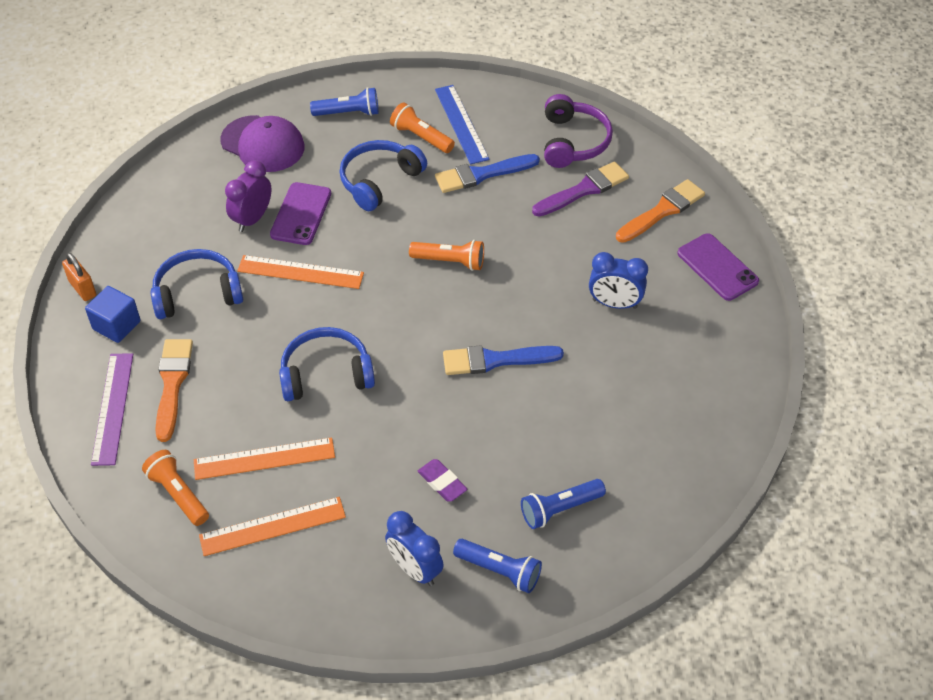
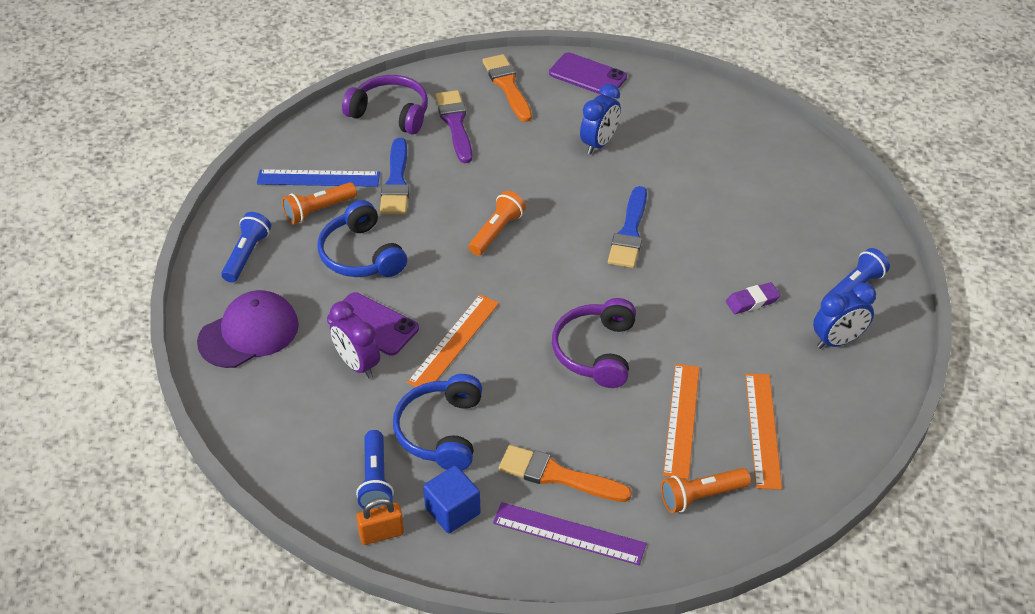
camera: 70 degrees left, 5 degrees down
(326, 374) = (596, 351): blue headphones -> purple headphones
(559, 509) = (803, 236): blue flashlight -> blue flashlight (375, 480)
(717, 267) = (587, 75): purple phone -> purple phone turned 45 degrees clockwise

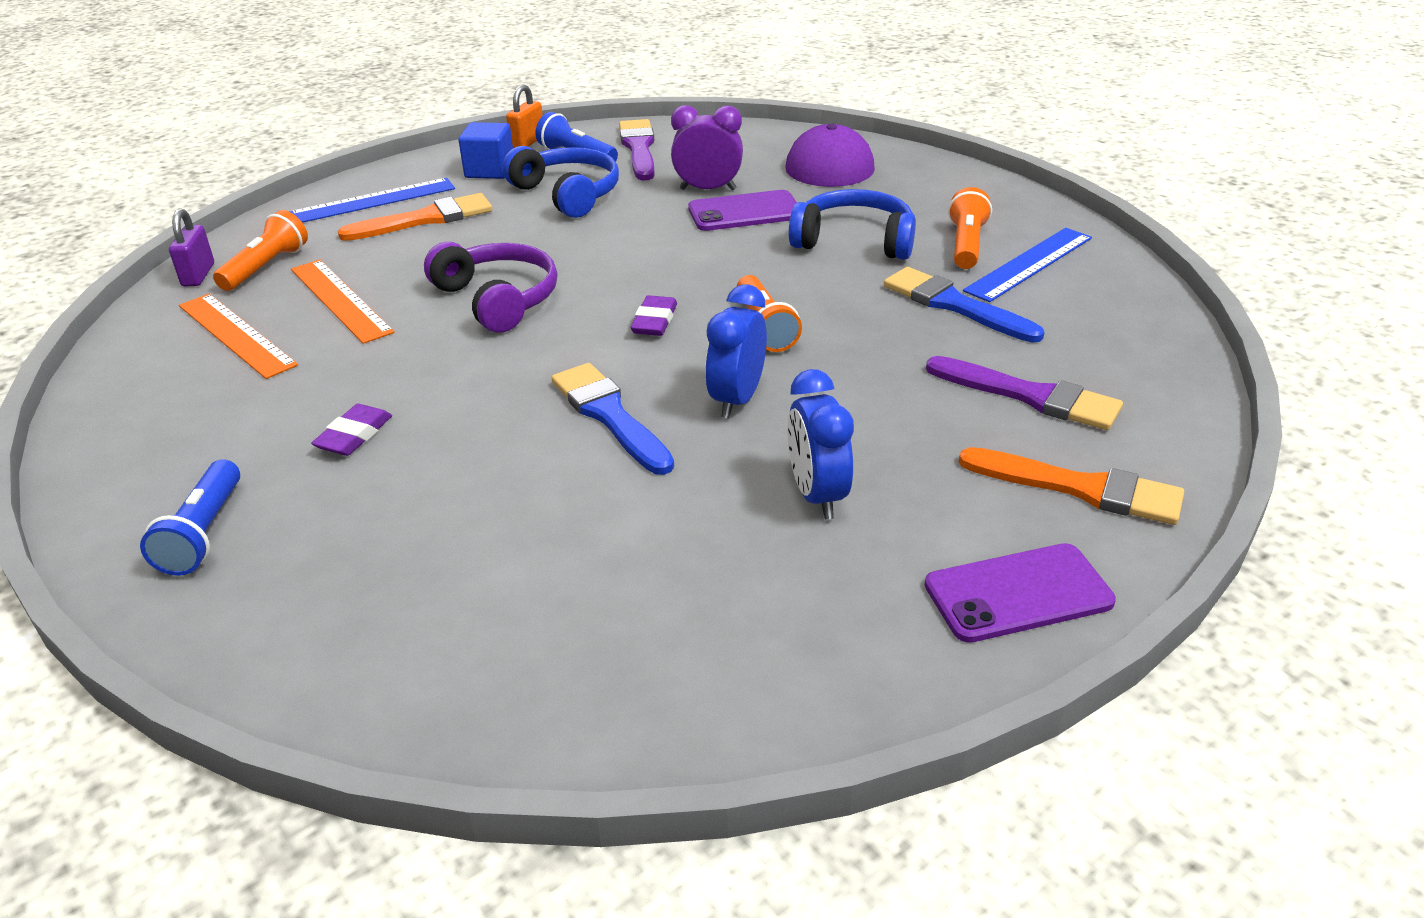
camera: 135 degrees right, 10 degrees down
(247, 255) = (945, 191): blue flashlight -> none
(325, 453) = (639, 148): none -> purple brush
(390, 113) = (1119, 358): purple headphones -> none
(454, 342) = (651, 238): orange ruler -> none
(539, 274) = (654, 321): none -> purple eraser
(569, 534) = (373, 201): purple ruler -> blue ruler
(750, 522) = (198, 275): none -> purple padlock
(837, 341) = (190, 457): blue clock -> blue clock (736, 400)

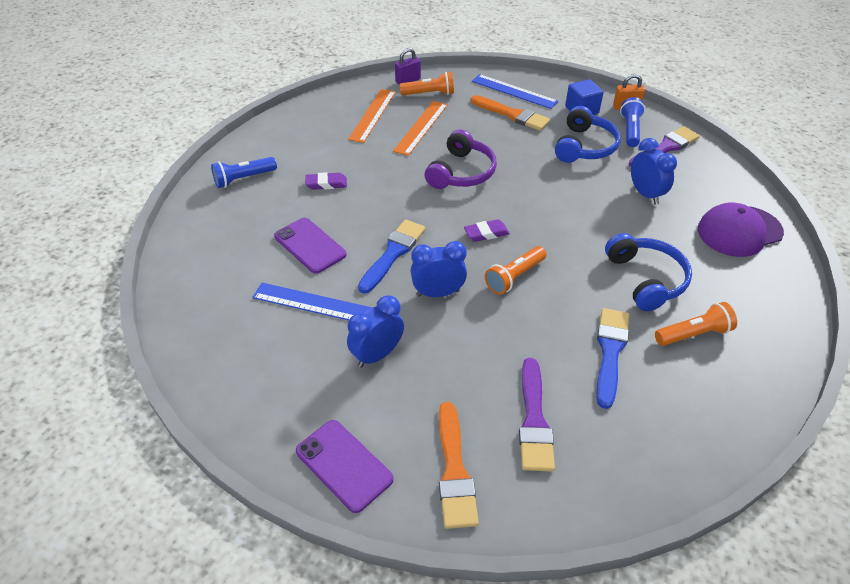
camera: 60 degrees right, 10 degrees up
(708, 189) = (645, 194): purple clock -> blue clock
(744, 212) = (634, 220): purple phone -> purple phone (310, 245)
(1029, 264) = (698, 375): blue ruler -> blue ruler (313, 304)

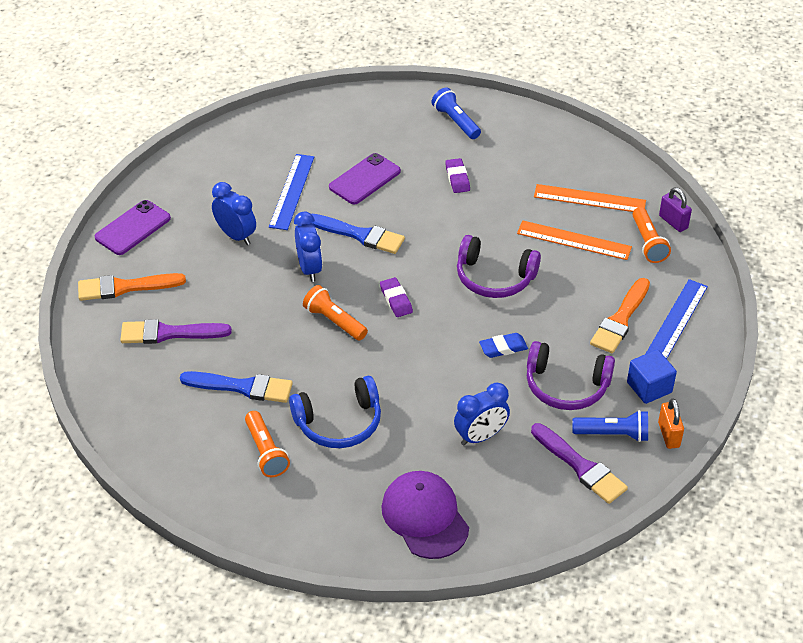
camera: 85 degrees right, 0 degrees up
(545, 174) = (503, 348): none -> blue eraser
(584, 146) = (566, 386): blue headphones -> purple headphones

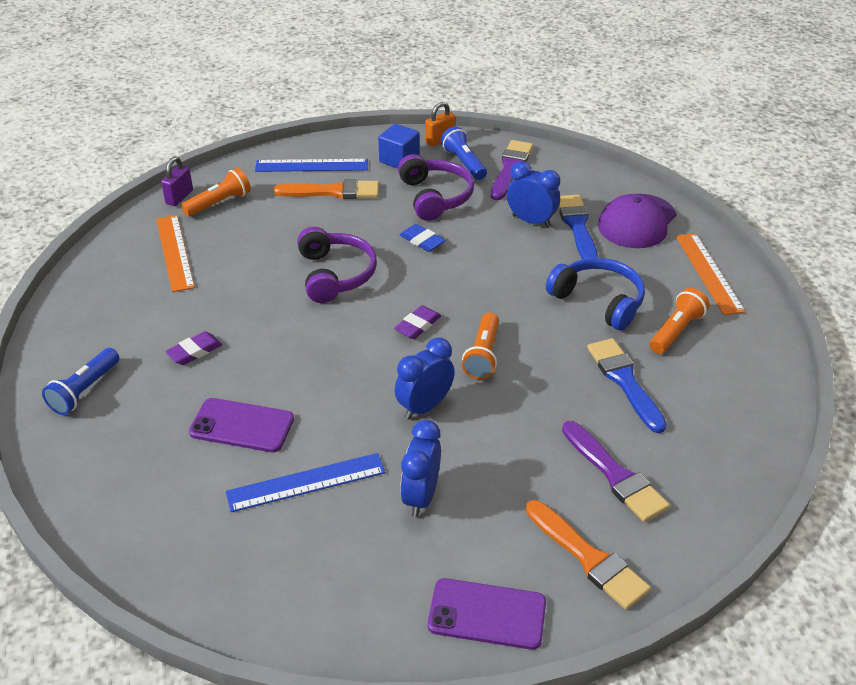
camera: 120 degrees left, 5 degrees down
(359, 235) = (342, 390): blue brush -> blue brush (577, 226)
(574, 240) = (245, 244): orange ruler -> orange ruler (709, 273)

